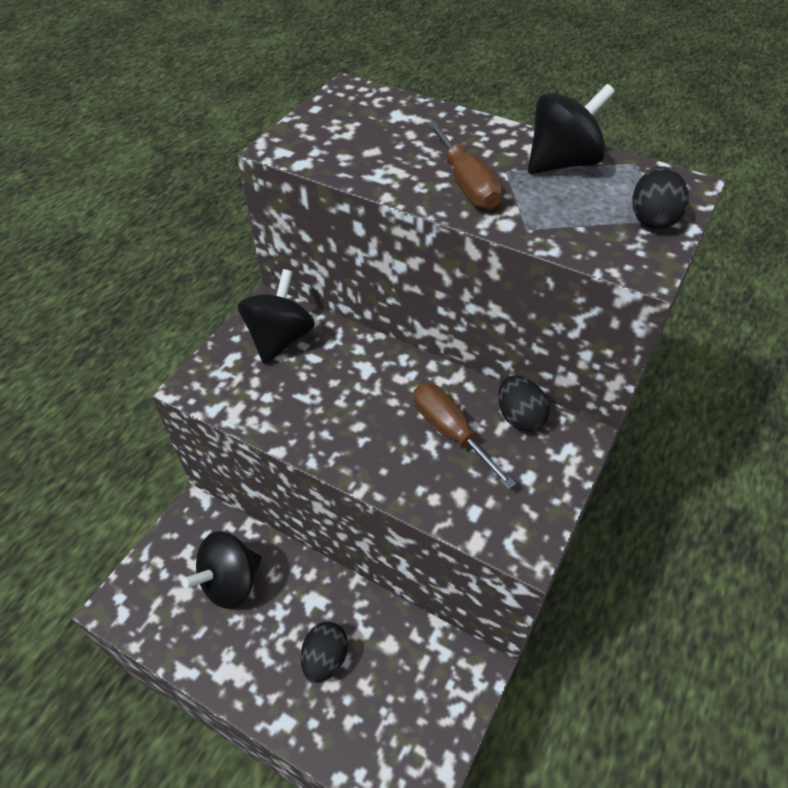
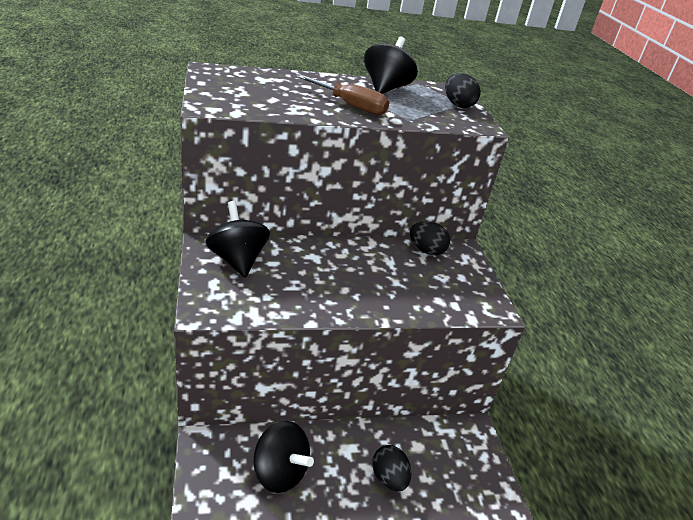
camera: 45 degrees left, 15 degrees down
(231, 582) = (279, 472): black spinning top -> black spinning top turned 60 degrees counterclockwise
(450, 432) = (400, 271): brown screwdriver -> none

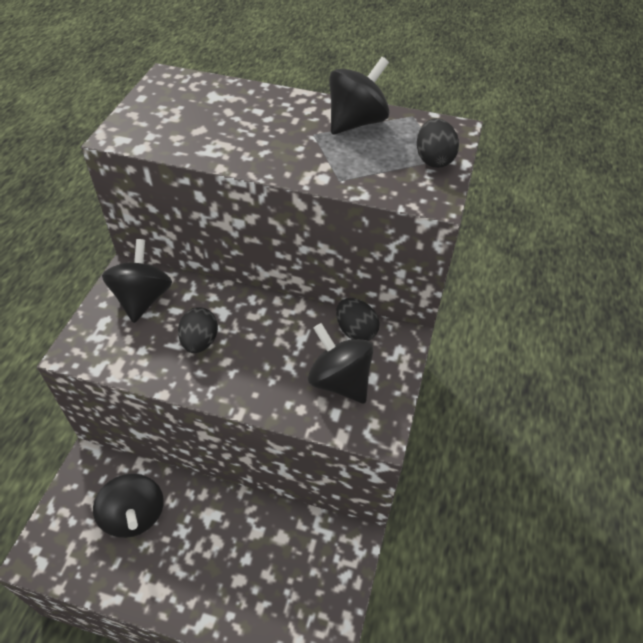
camera: 30 degrees right, 15 degrees up
(351, 106) = (284, 149): brown screwdriver -> none
(388, 478) = (230, 561): black egg -> black egg (200, 342)
(441, 284) = (339, 381): none -> black spinning top

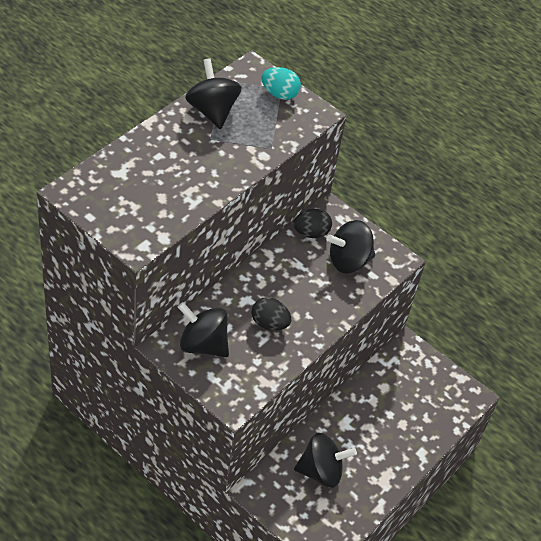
camera: 70 degrees left, 0 degrees up
(433, 160) = (279, 94): black egg -> turquoise egg

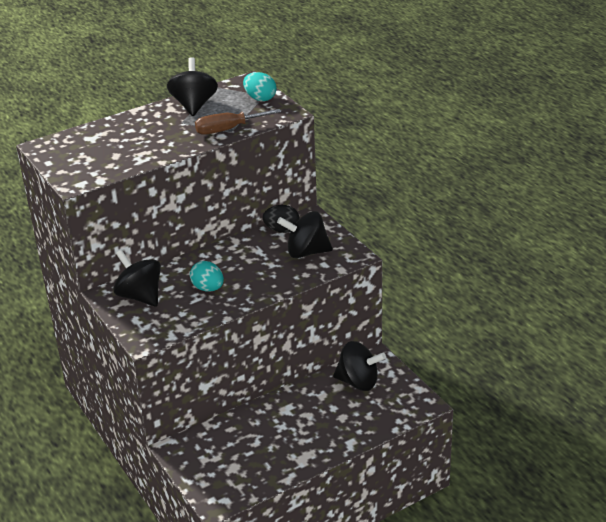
camera: 25 degrees right, 15 degrees down
(267, 145) = (228, 129): none -> brown screwdriver
(269, 323) = (208, 288): black egg -> turquoise egg
(321, 471) = (244, 442): black spinning top -> black spinning top (358, 382)

